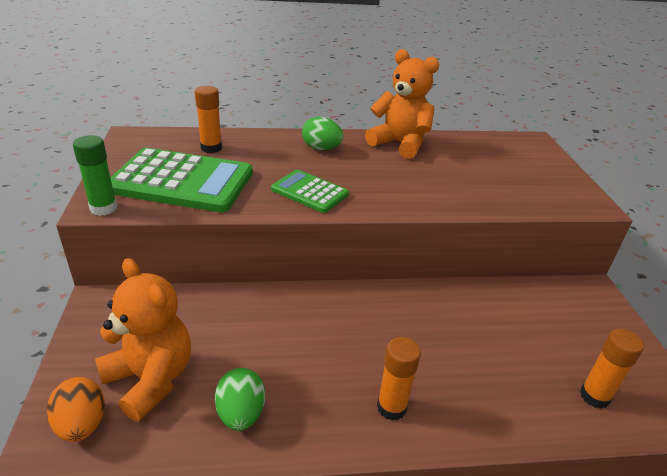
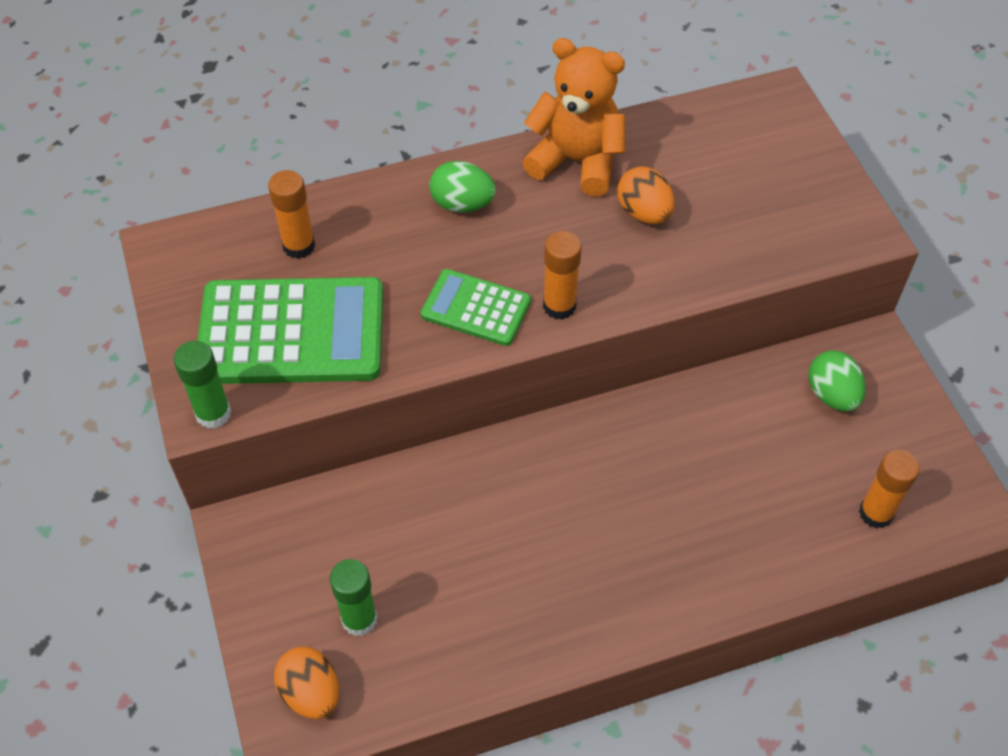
camera: 10 degrees left, 20 degrees up
(151, 379) = (359, 619): orange teddy bear -> green glue stick
(241, 414) = (481, 636): green egg -> green egg (832, 395)
(391, 407) = (647, 586): orange glue stick -> orange glue stick (559, 306)
(437, 170) = (644, 213): none -> orange egg

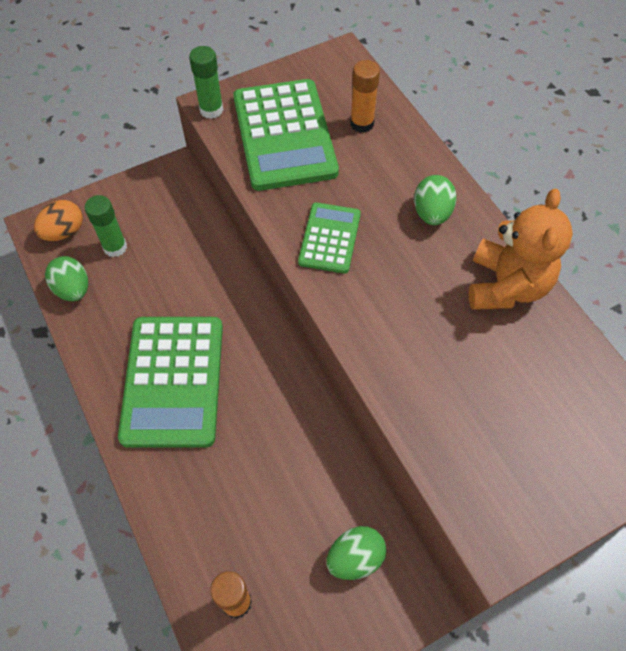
camera: 80 degrees right, 5 degrees up
(422, 681) = (73, 289): none -> green egg
(559, 306) = (344, 293): orange glue stick -> none
(594, 557) = (173, 381): none -> green calculator
(644, 213) = (463, 344): orange egg -> none

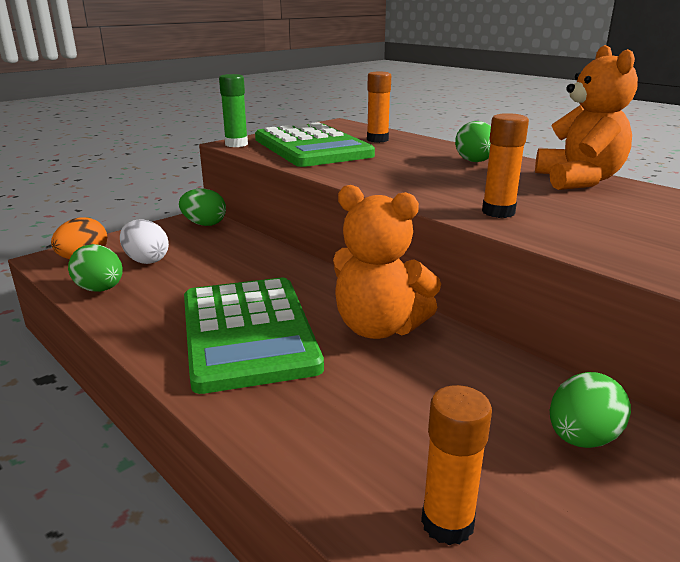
camera: 15 degrees left, 35 degrees down
(115, 247) = (146, 260): green glue stick -> white egg
(177, 186) = (204, 224): none -> green egg
(273, 398) = (378, 327): none -> orange teddy bear
(330, 238) = (391, 177): green calculator -> none
(387, 341) = (498, 212): none -> orange glue stick

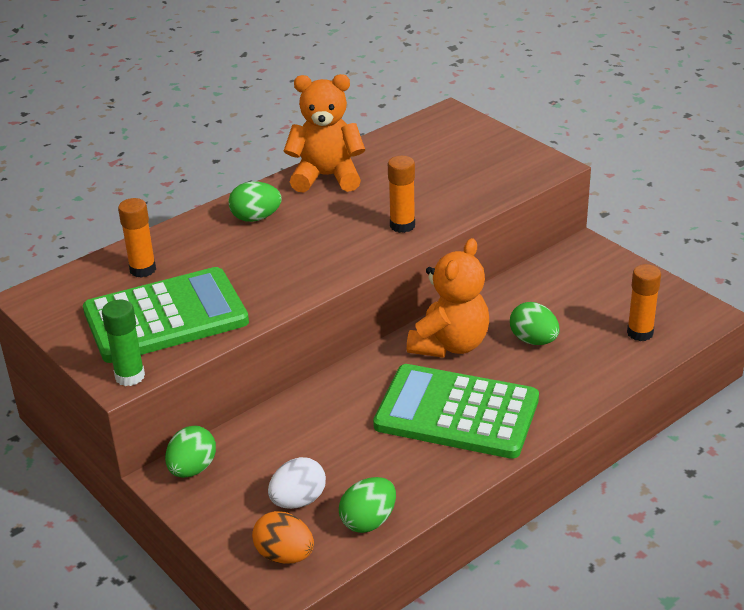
camera: 85 degrees left, 10 degrees up
(248, 333) = (457, 413): green calculator -> green calculator turned 150 degrees counterclockwise
(581, 438) = (571, 280): green egg -> green egg (533, 340)

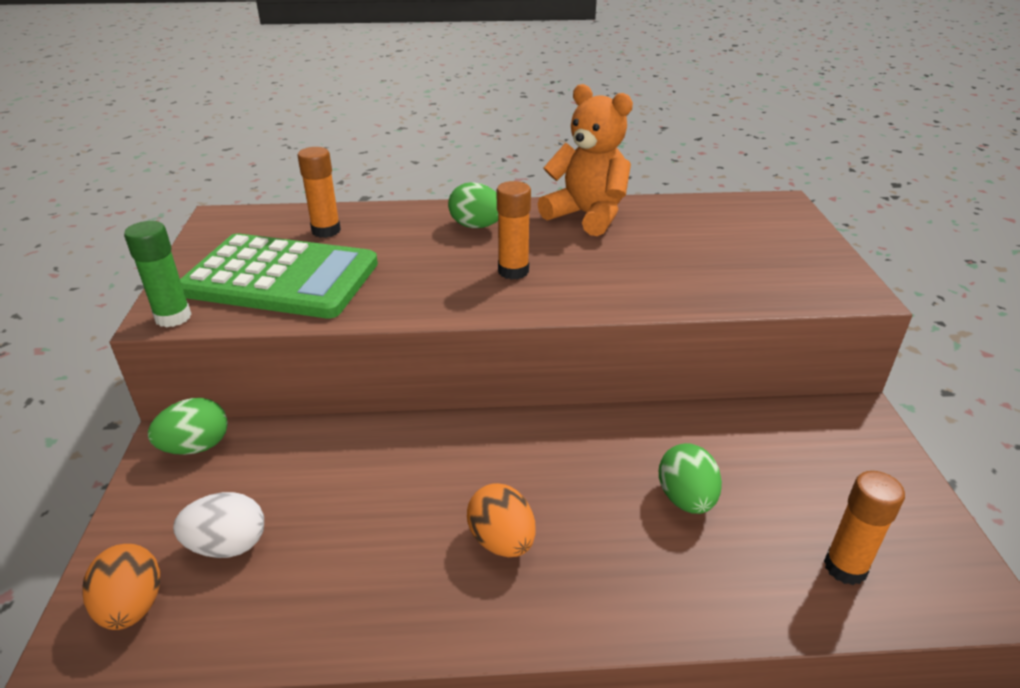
camera: 35 degrees right, 0 degrees up
(368, 521) = (254, 624): green egg -> none
(402, 225) = (606, 288): orange glue stick -> orange glue stick (513, 271)
(450, 345) = (582, 451): orange teddy bear -> none
(457, 413) = (502, 541): green calculator -> orange egg

